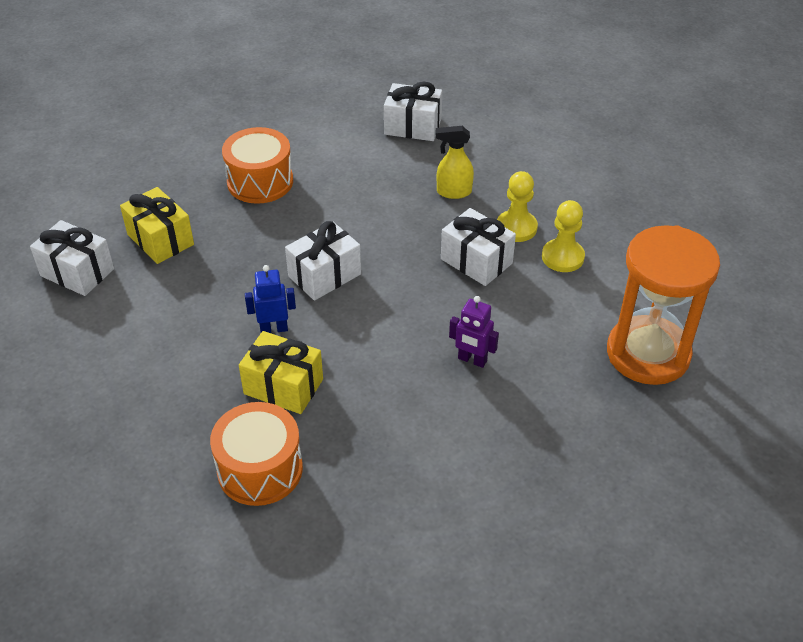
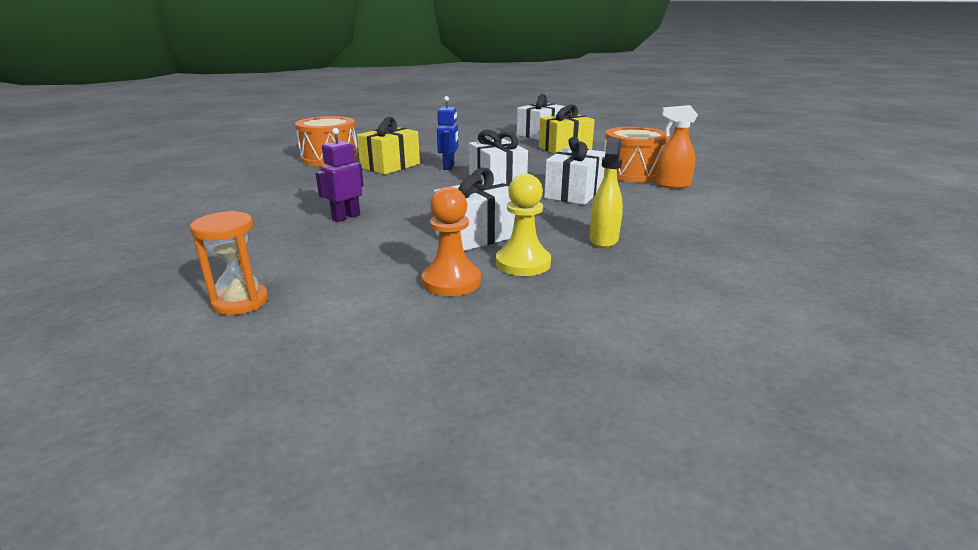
camera: 105 degrees right, 20 degrees down
(297, 157) = (671, 185): none -> orange spray bottle
(413, 126) = (742, 234): white gift -> white gift (574, 193)
(562, 257) = (451, 281): yellow pawn -> orange pawn
(648, 354) = (240, 302): orange hourglass -> orange hourglass, size x0.47

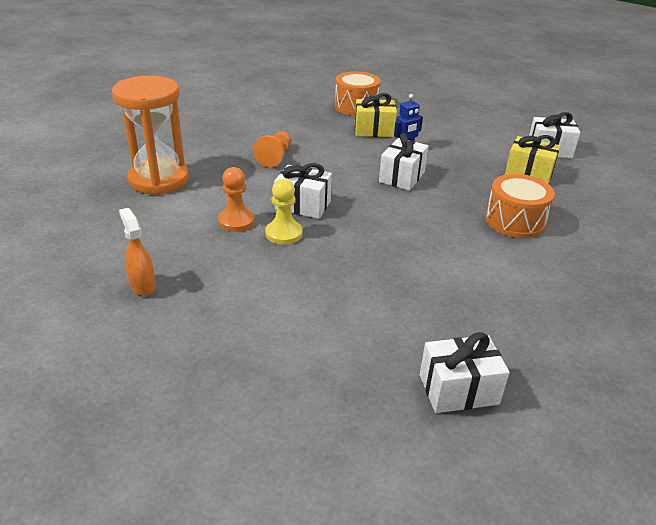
camera: 50 degrees right, 10 degrees up
(240, 302) = (159, 180): orange hourglass -> orange hourglass, size x2.13
(346, 217) = (275, 157): purple robot -> orange pawn
(574, 193) = (424, 212): white gift -> white gift (458, 389)
(603, 239) = (354, 249): yellow spray bottle -> none
(671, 185) = (511, 247): orange spray bottle -> orange spray bottle (143, 286)

